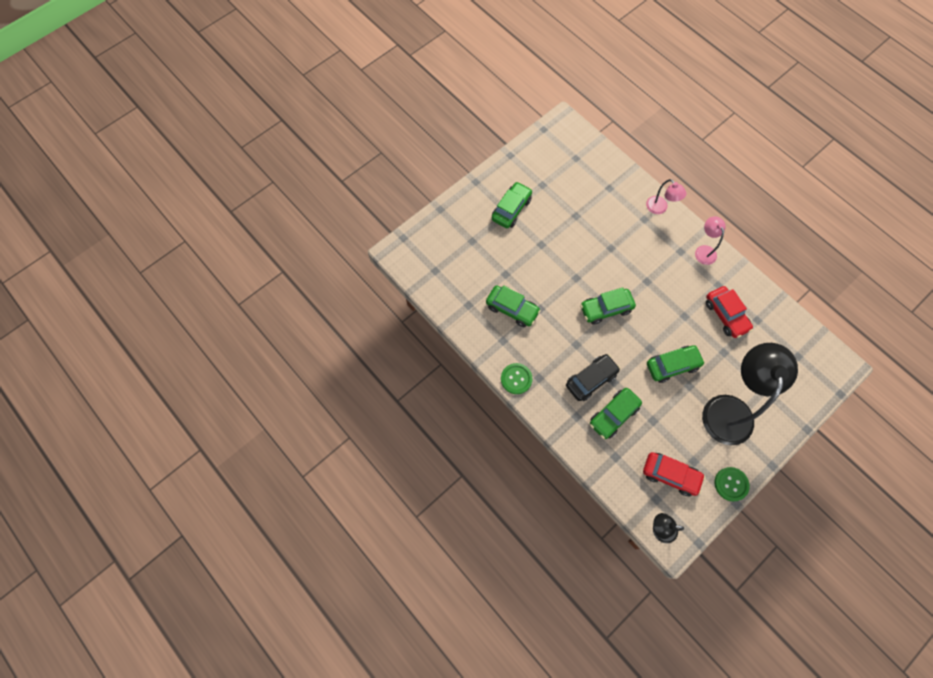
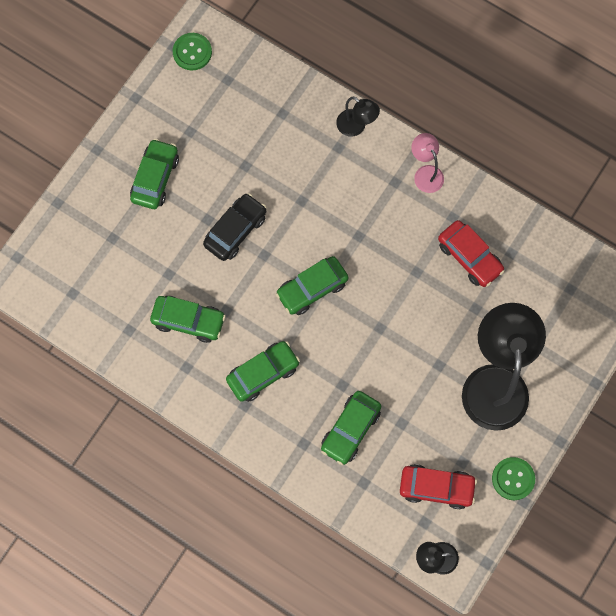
camera: 15 degrees left, 5 degrees up
(516, 379) = (215, 414): green button -> green button (192, 52)
(591, 380) = (312, 390): black car -> black car (235, 230)
(660, 208) = (356, 127): pink lamp -> black lamp
(672, 365) = (413, 344): green car -> green car (263, 373)

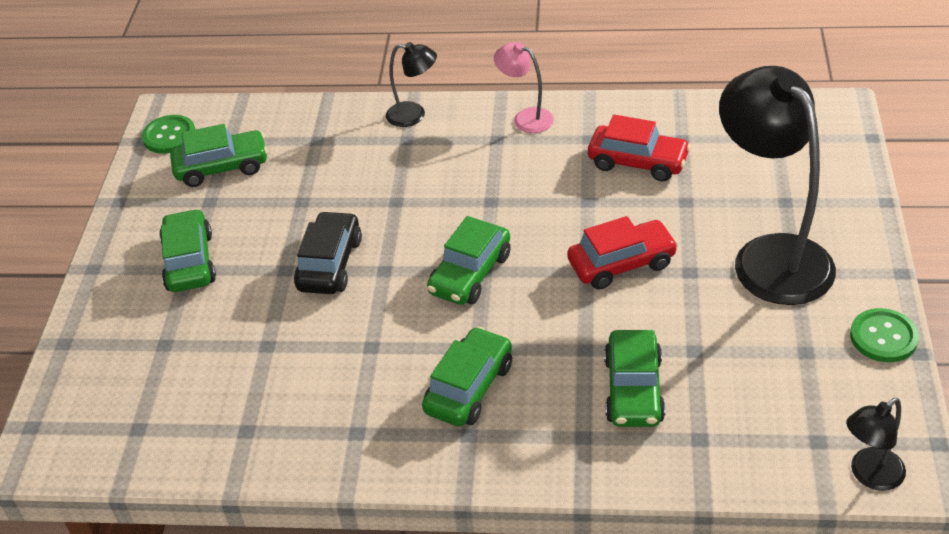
camera: 25 degrees left, 30 degrees down
(188, 321) = (326, 381): green car -> green car (222, 167)
(436, 487) = (798, 395): red car -> red car (622, 264)

